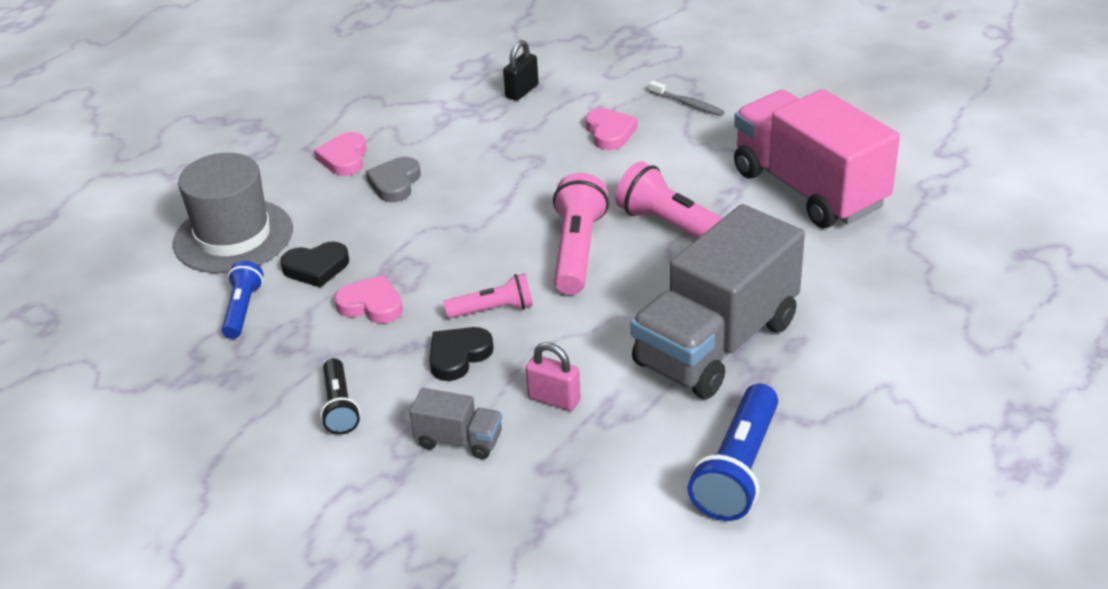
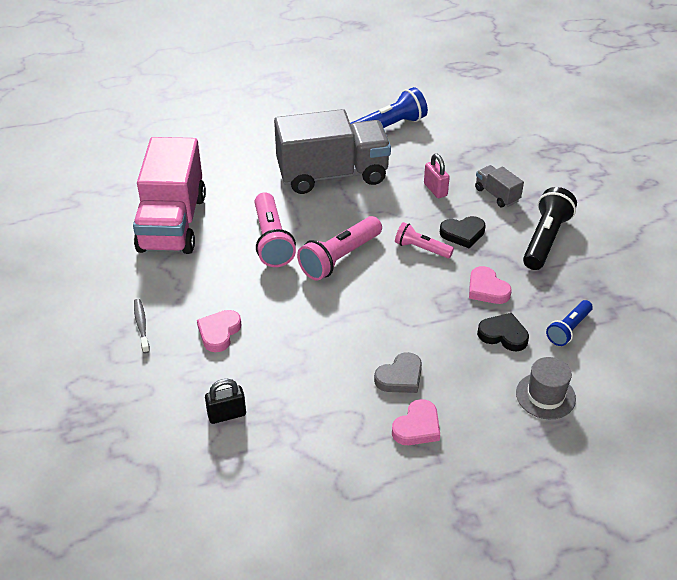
camera: 145 degrees left, 5 degrees up
(233, 236) = (545, 396): grey hat -> grey hat, size x0.60
(339, 407) = (545, 239): black flashlight -> black flashlight, size x1.65

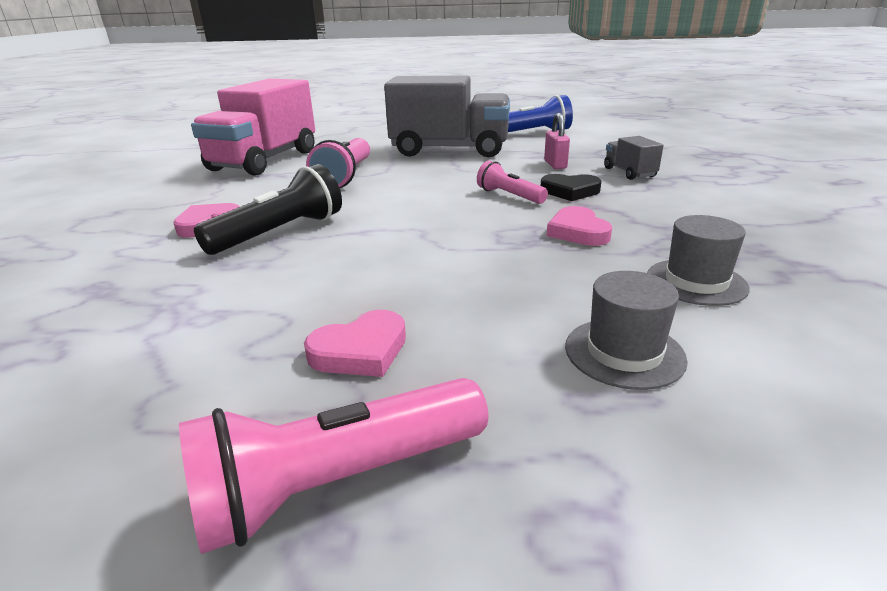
camera: 20 degrees right, 15 degrees down
(141, 325) = (139, 210): grey toothbrush -> none
(227, 415) = (113, 289): black padlock -> none
(340, 258) = (406, 192): pink flashlight -> pink flashlight (338, 482)
(400, 377) = (386, 291): grey heart -> none
(503, 335) = (580, 273): black heart -> none
(545, 239) = (683, 205): black flashlight -> black flashlight (280, 233)
(568, 329) = (696, 282): blue flashlight -> grey hat

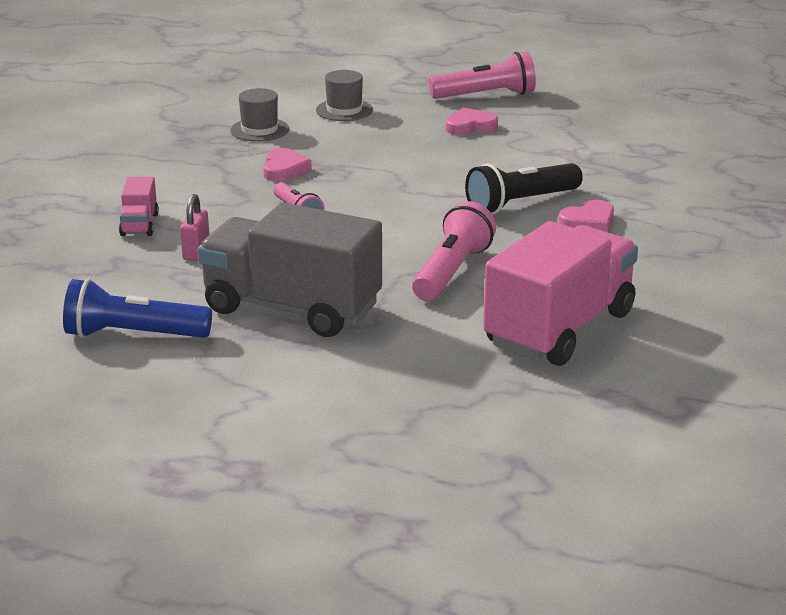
camera: 165 degrees left, 0 degrees up
(570, 191) = (235, 209): black heart -> none
(629, 172) = (139, 225): grey truck -> pink truck

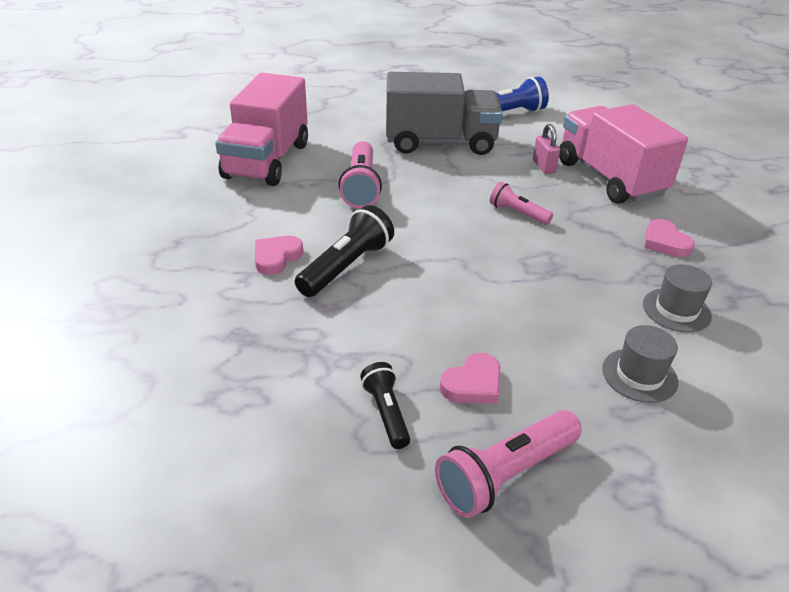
camera: 155 degrees right, 10 degrees up
(139, 225) = (609, 178): pink truck -> pink truck, size x2.32
(284, 169) = (584, 258): pink heart -> pink heart (665, 242)
(544, 126) = (386, 413): none -> black flashlight

